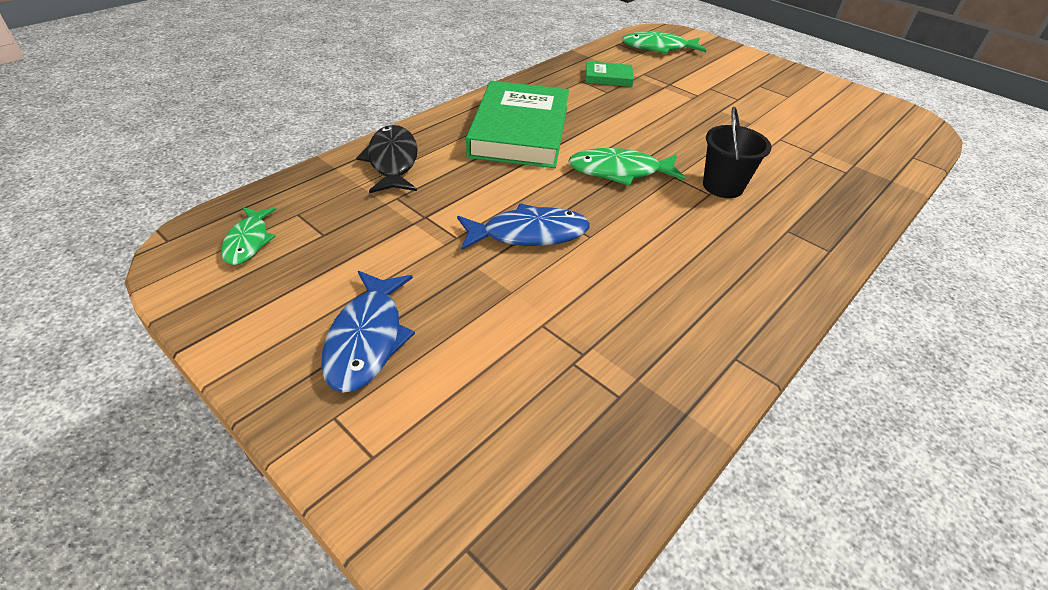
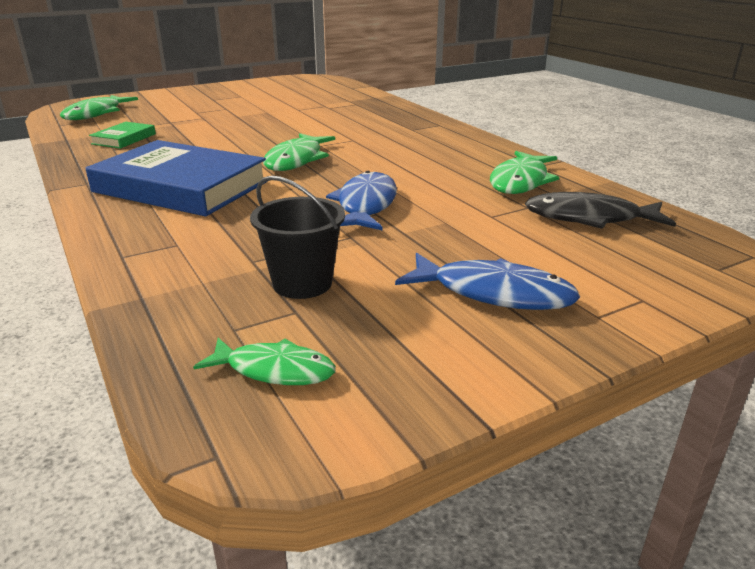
camera: 70 degrees left, 15 degrees down
(393, 161) = (168, 257): black fish -> black fish (589, 218)
(519, 131) = (180, 187): green book -> blue book
(662, 343) = (520, 181): none -> green fish
(723, 186) = (346, 134): black bucket -> black bucket (302, 283)

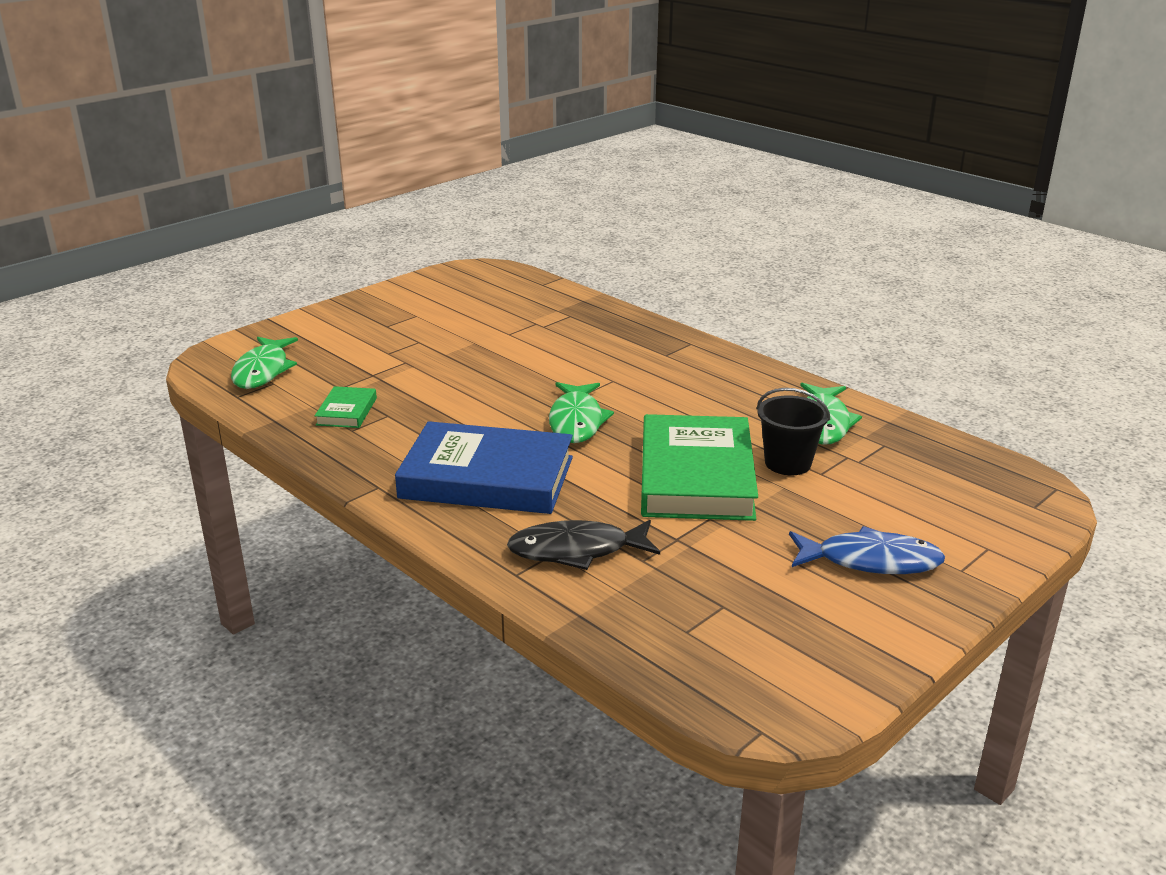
camera: 15 degrees left, 0 degrees up
(274, 370) = (749, 660): green fish -> none
(302, 283) = (707, 577): black bucket -> black bucket (788, 463)
(366, 205) = (696, 476): blue fish -> green book
(589, 218) = (908, 463): black fish -> black fish (576, 550)

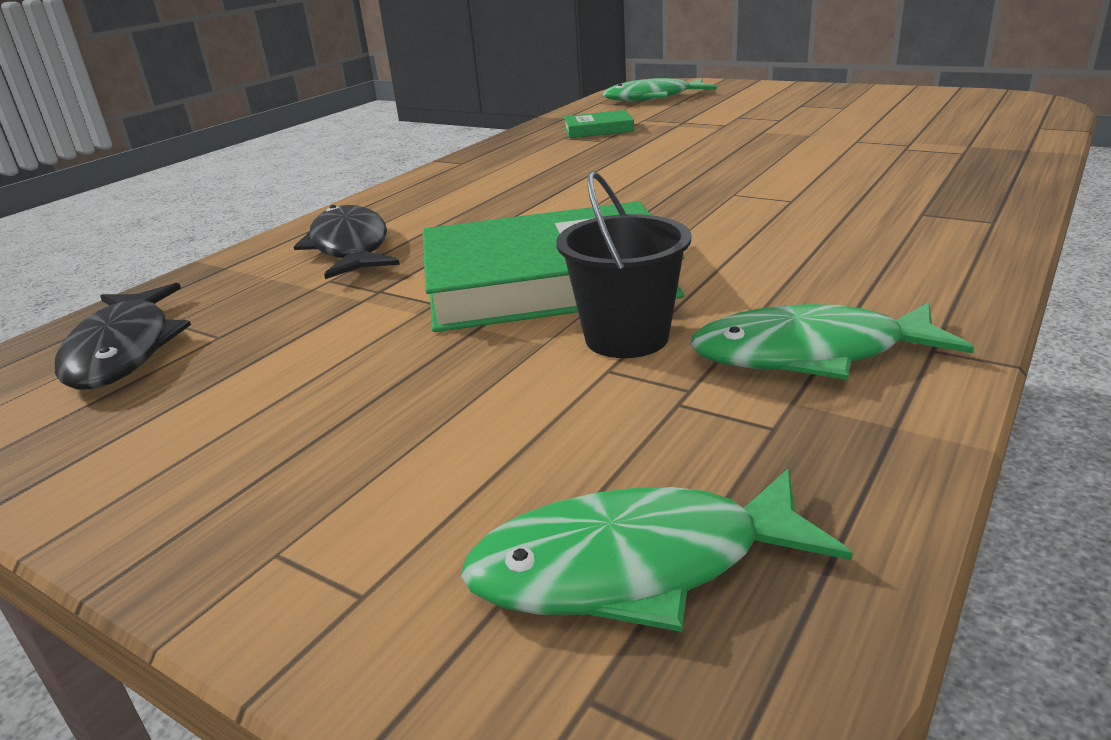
camera: 80 degrees right, 0 degrees up
(487, 477) = (495, 191): blue book -> none
(576, 421) = (654, 202): green fish -> green fish (634, 566)
(729, 649) = (123, 350): none -> black fish
(871, 561) = (316, 440): blue fish -> none

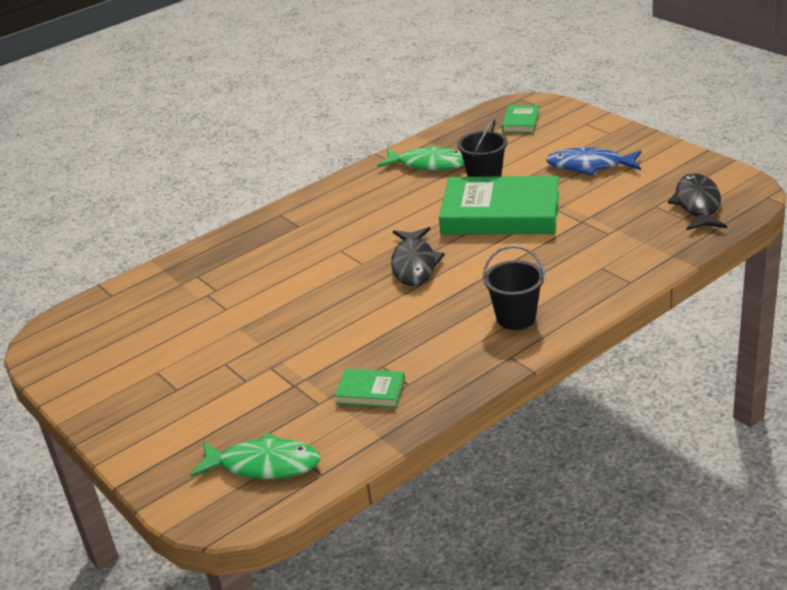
camera: 160 degrees left, 5 degrees up
(350, 247) = (599, 259): black fish -> black fish (414, 264)
(357, 409) = (589, 166): none -> blue fish
(465, 184) = (516, 318): none -> black bucket
(634, 566) = (521, 122): green fish -> green book

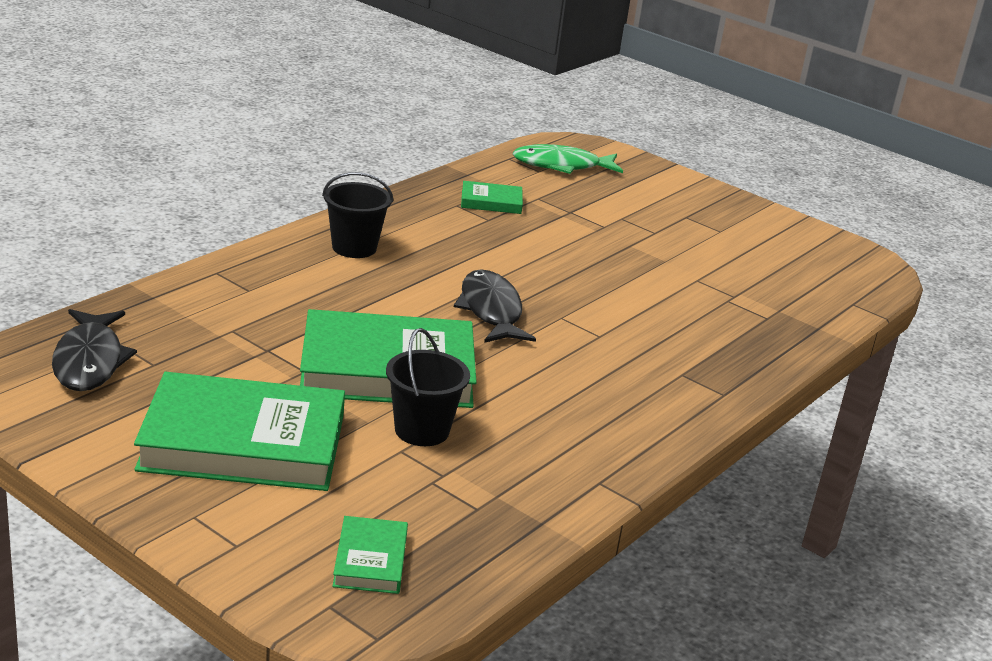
camera: 160 degrees right, 5 degrees down
(429, 164) = (526, 468): green fish -> none
(589, 166) = (243, 443): blue fish -> green book

